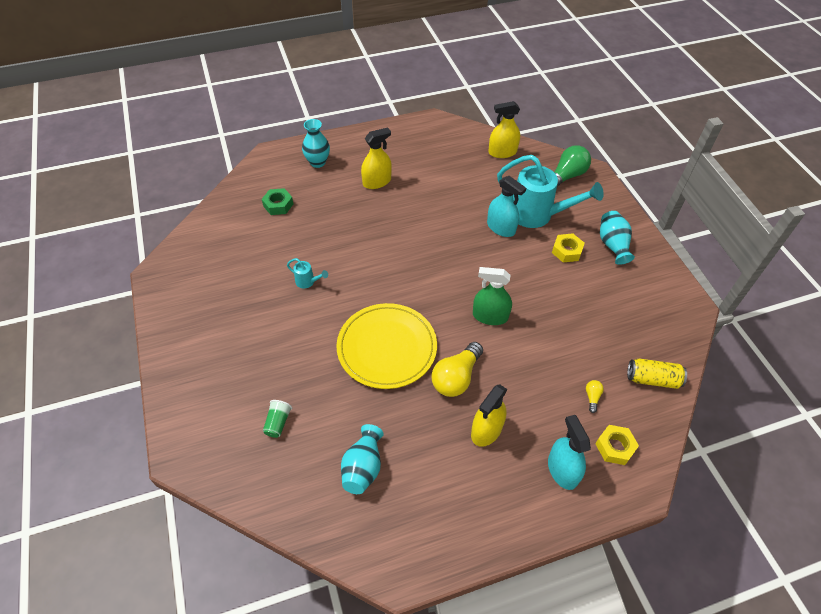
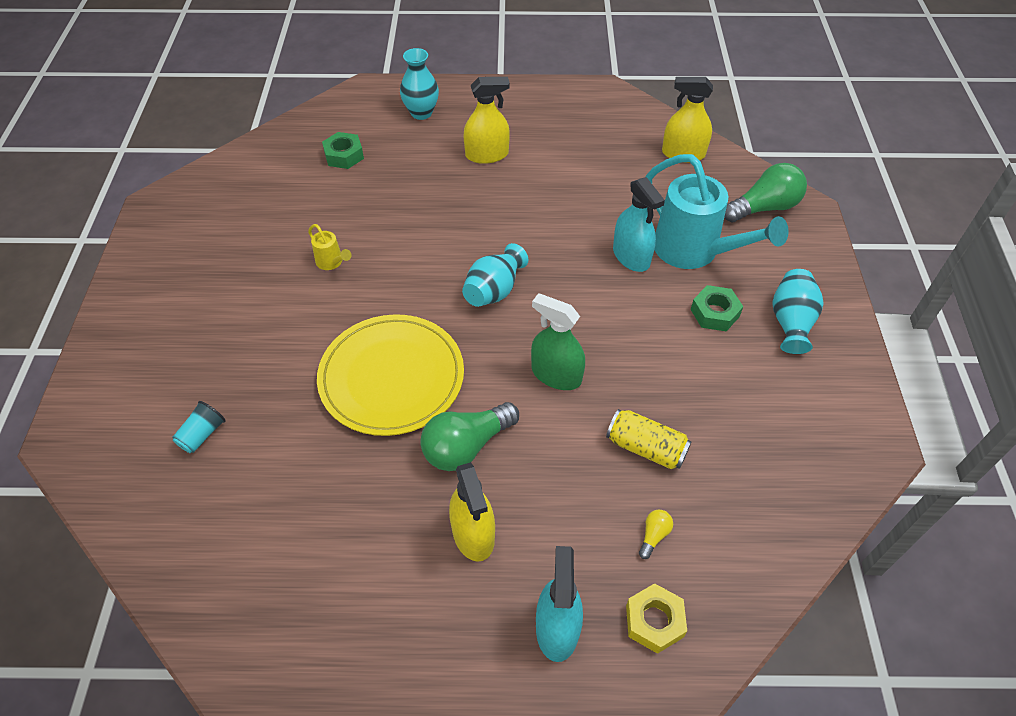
camera: 20 degrees right, 0 degrees up
(278, 423) = (202, 435): green cup -> turquoise cup
(307, 282) = (331, 262): turquoise watering can -> yellow watering can
(363, 467) = (280, 529): turquoise vase -> turquoise vase (494, 290)
(456, 377) = (466, 446): yellow light bulb -> green light bulb
(486, 430) = (473, 534): yellow spray bottle -> yellow spray bottle turned 75 degrees counterclockwise
(567, 251) = (715, 313): yellow nut -> green nut
(652, 379) = (763, 538): yellow can -> yellow can (646, 448)

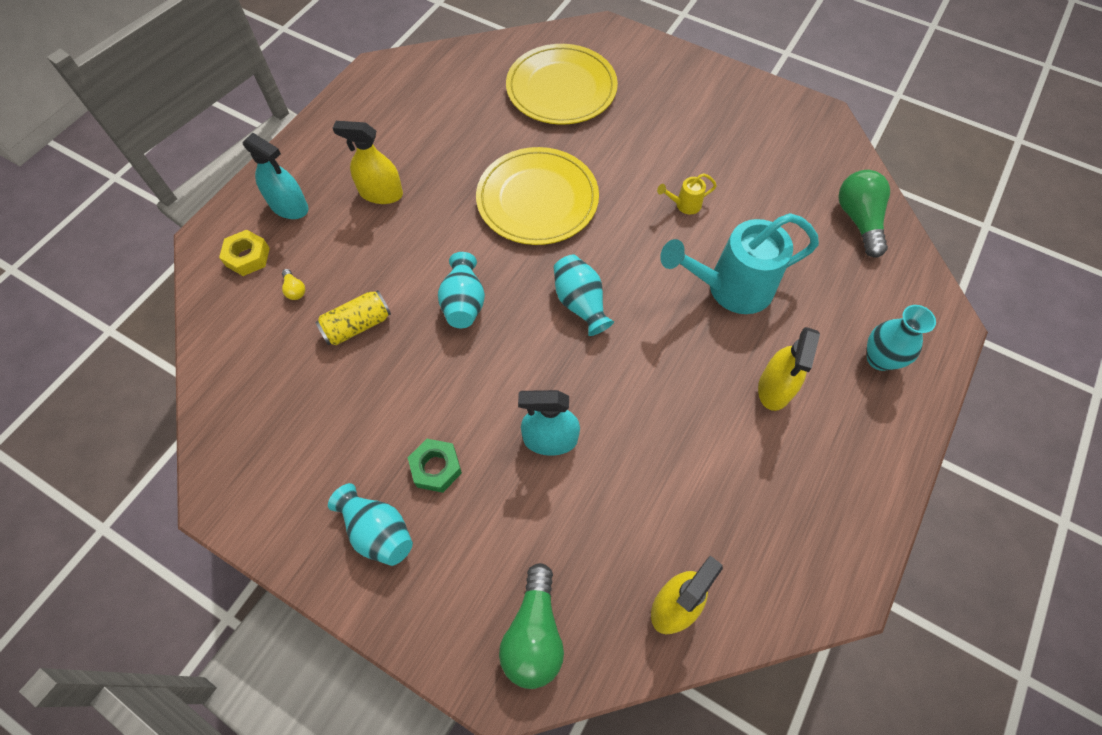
camera: 120 degrees right, 10 degrees up
(202, 435) = (561, 88): turquoise cup -> yellow plate
(344, 155) = (832, 263): green nut -> none
(466, 446) = (446, 218): green light bulb -> green light bulb (858, 220)
(556, 375) = (464, 303): green spray bottle -> turquoise vase
(693, 251) = (520, 504): turquoise watering can -> turquoise watering can (731, 288)

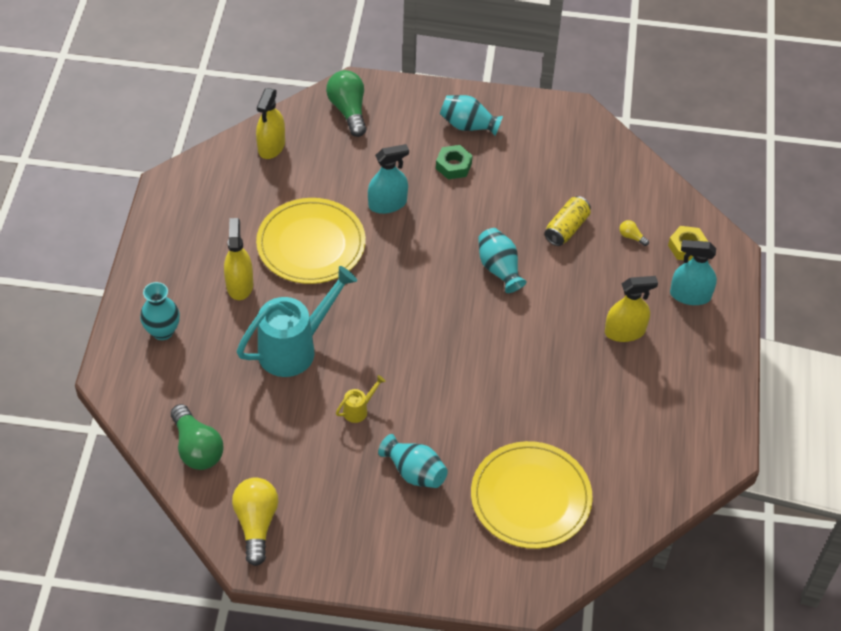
camera: 155 degrees right, 10 degrees down
(537, 199) = (489, 371): yellow plate -> yellow plate (311, 244)
(580, 303) = (410, 297): turquoise vase -> turquoise vase (414, 472)
(813, 140) = (256, 524): none -> yellow light bulb

